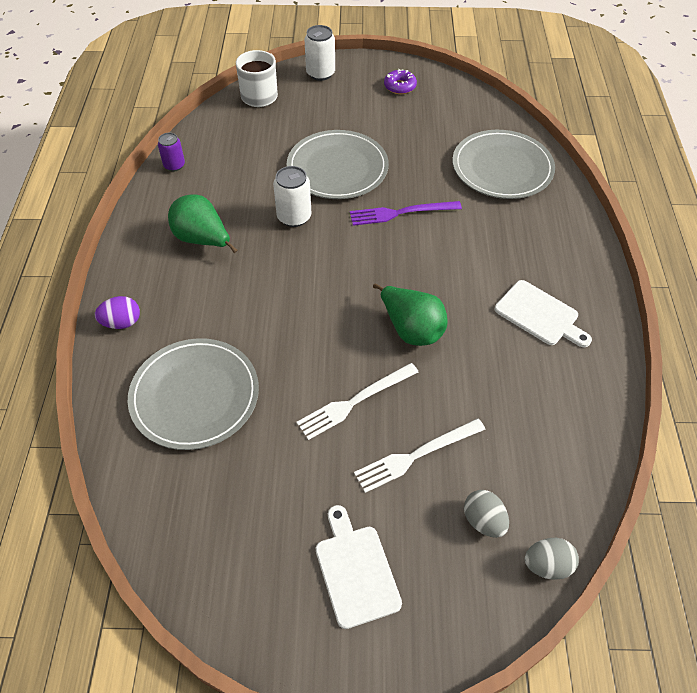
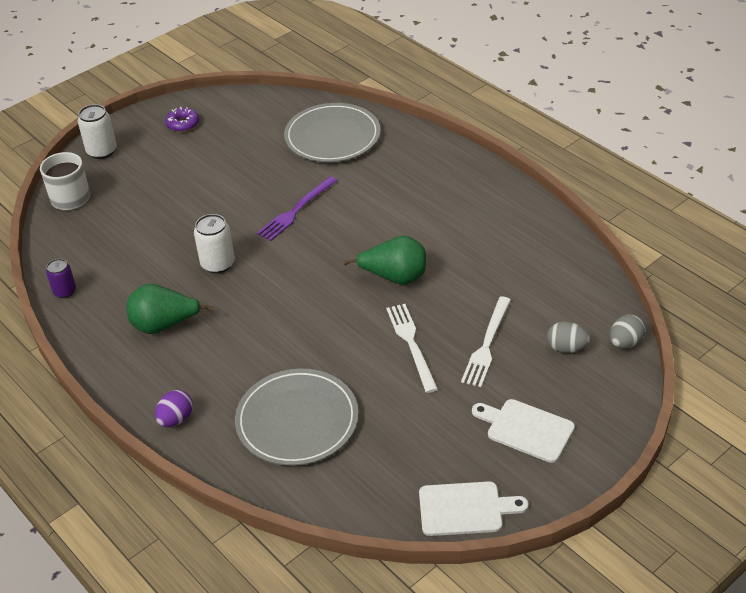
camera: 40 degrees left, 10 degrees down
(337, 168) = (208, 210): grey plate -> none
(355, 402) = (411, 344): white fork -> white fork turned 150 degrees clockwise
(539, 315) = (466, 213): white cutting board -> white cutting board (465, 509)

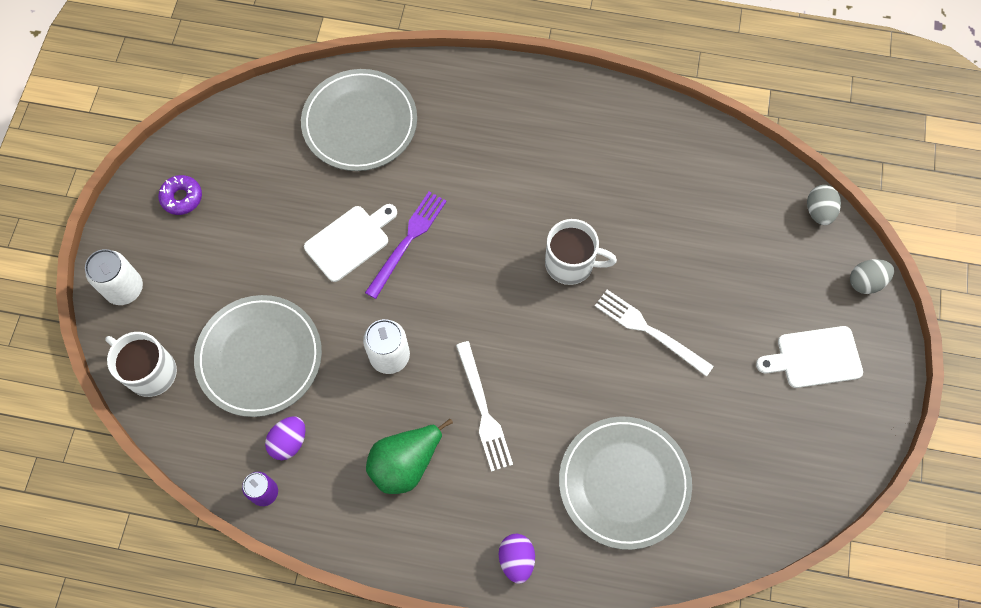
camera: 40 degrees left, 25 degrees up
(107, 274) = (289, 442): none -> purple egg
(139, 223) = (259, 357): none -> grey plate
(296, 210) = (407, 241): purple fork -> purple fork turned 150 degrees counterclockwise
(395, 277) = (571, 263): green pear -> white mug
(465, 509) = (832, 472): white cutting board -> white cutting board (350, 241)
(487, 344) = (712, 288): white fork -> white fork (483, 410)
(566, 348) = (778, 249): grey egg -> grey egg (865, 282)

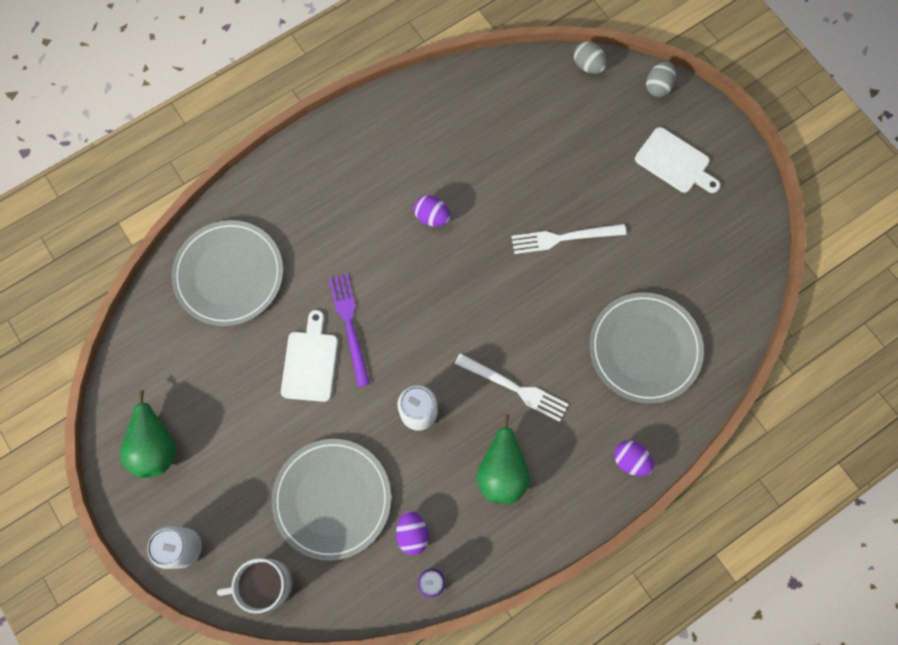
camera: 45 degrees left, 5 degrees up
(182, 198) = (155, 445): purple donut -> green pear
(558, 217) = (432, 217): none -> purple egg
(571, 263) = (471, 240): white mug -> none
(814, 357) = (675, 162): white cutting board -> white cutting board turned 90 degrees counterclockwise

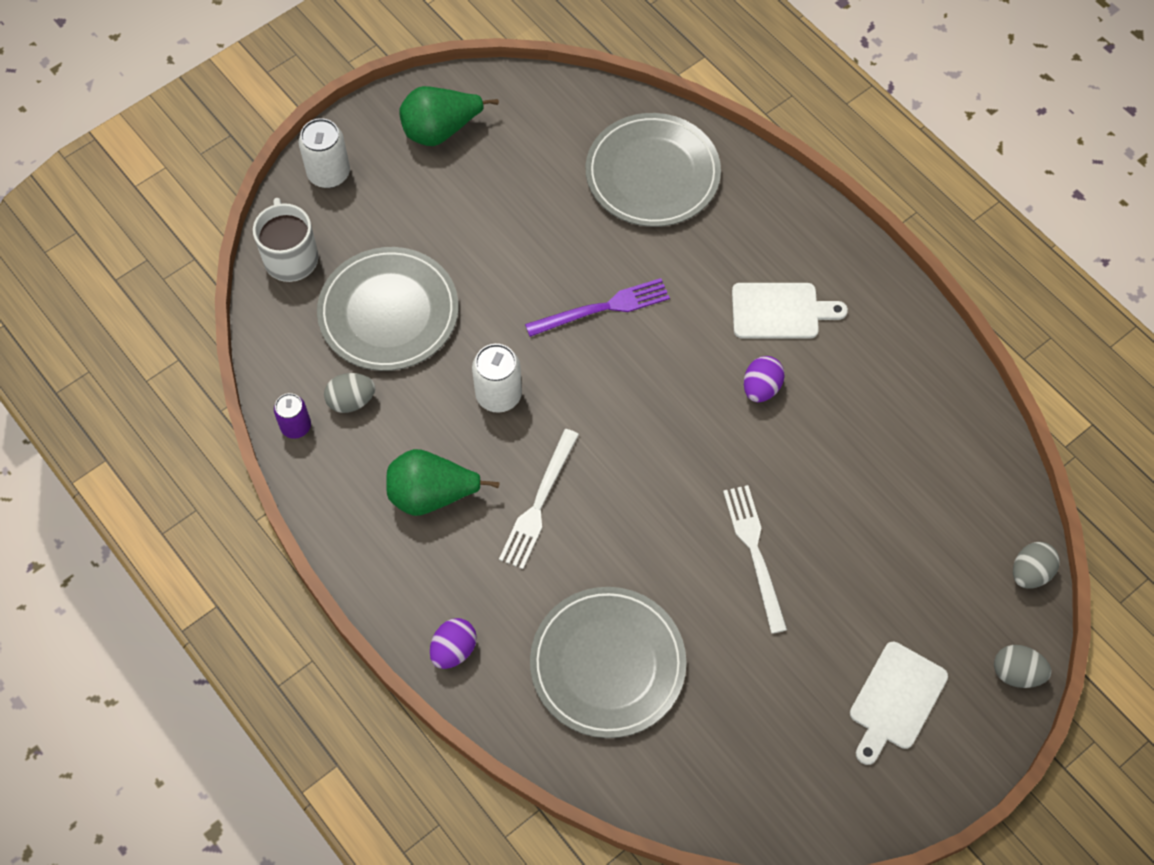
camera: 85 degrees right, 10 degrees down
(310, 362) = (552, 271): white cutting board -> white cutting board (780, 311)
(412, 533) = (351, 401): purple egg -> grey egg

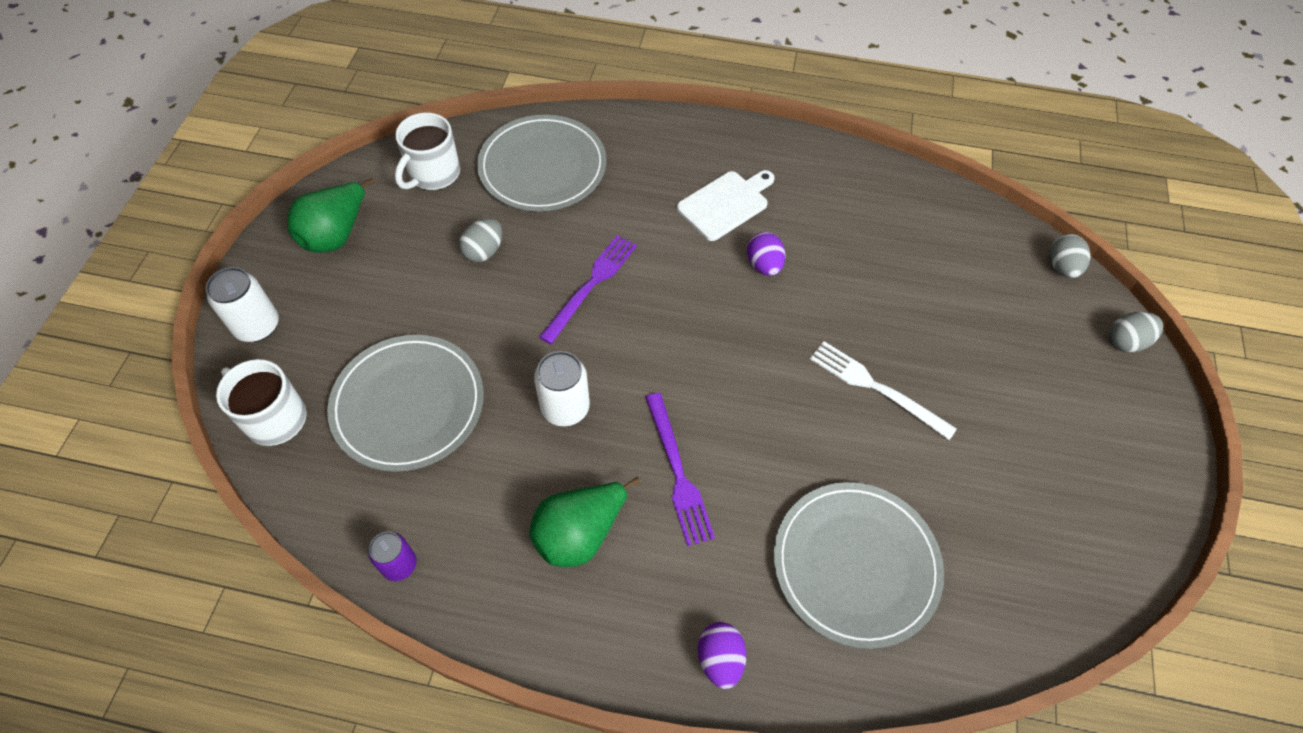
camera: 40 degrees left, 5 degrees down
(351, 401) = (435, 504): grey egg -> grey egg (484, 251)
(539, 503) = (678, 472): white fork -> purple fork
(557, 122) = (433, 174): none -> white mug
(895, 700) = (1077, 423): white cutting board -> none

